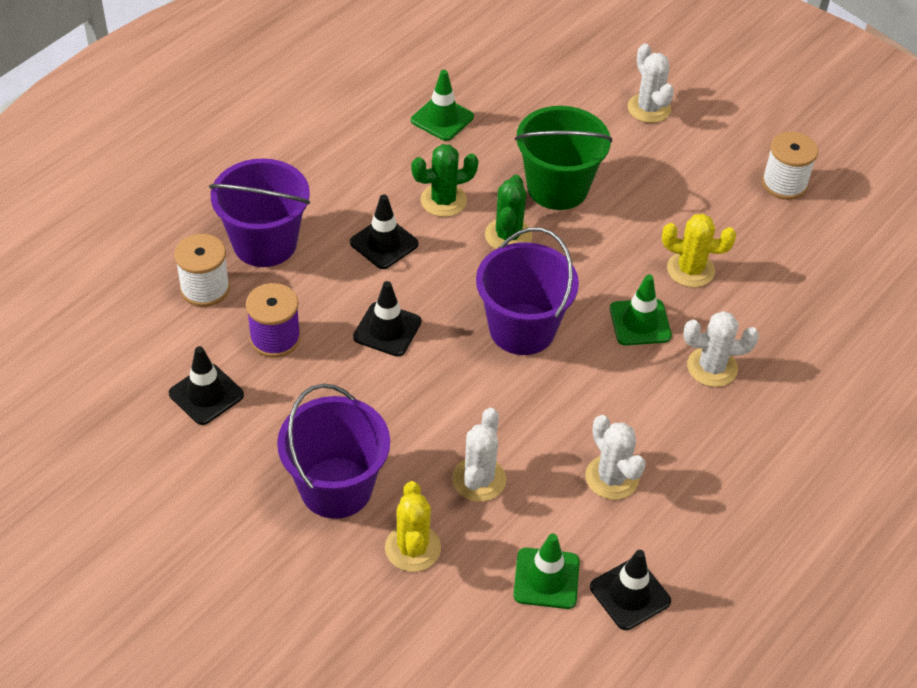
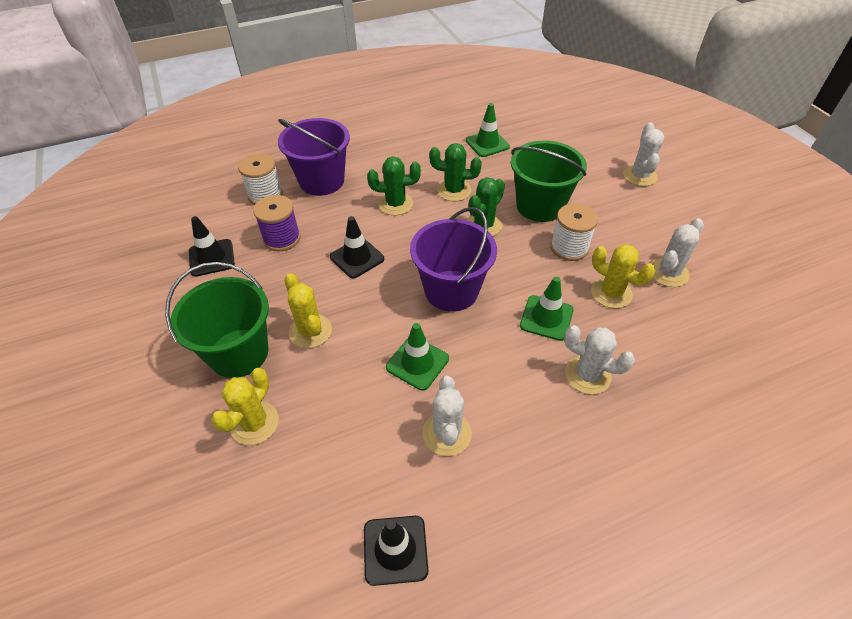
camera: 30 degrees right, 0 degrees up
(336, 488) = (239, 353): purple bucket -> green bucket
(384, 243) = (395, 204): black traffic cone -> green cactus
(398, 433) = (310, 331): none -> yellow cactus
(479, 479) = (342, 390): white cactus -> white cactus (668, 273)
(546, 578) = (335, 499): green traffic cone -> green traffic cone (417, 363)
(784, 184) = (725, 256): white spool -> white spool (569, 247)

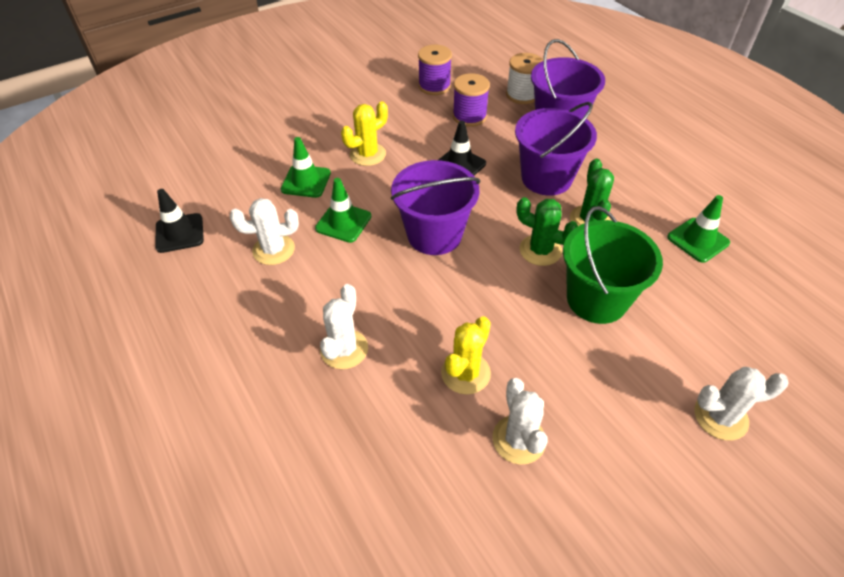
camera: 80 degrees right, 0 degrees up
(211, 258) = (434, 86): black traffic cone -> purple spool
(239, 353) = (340, 123): green bucket -> none
(254, 423) = (279, 145): yellow cactus -> none
(395, 204) = (546, 178): green cactus -> purple bucket
(546, 318) = (414, 312): green traffic cone -> green traffic cone (306, 181)
(569, 247) = (530, 330): white spool -> none
(668, 273) = (519, 439): white cactus -> white cactus turned 45 degrees clockwise

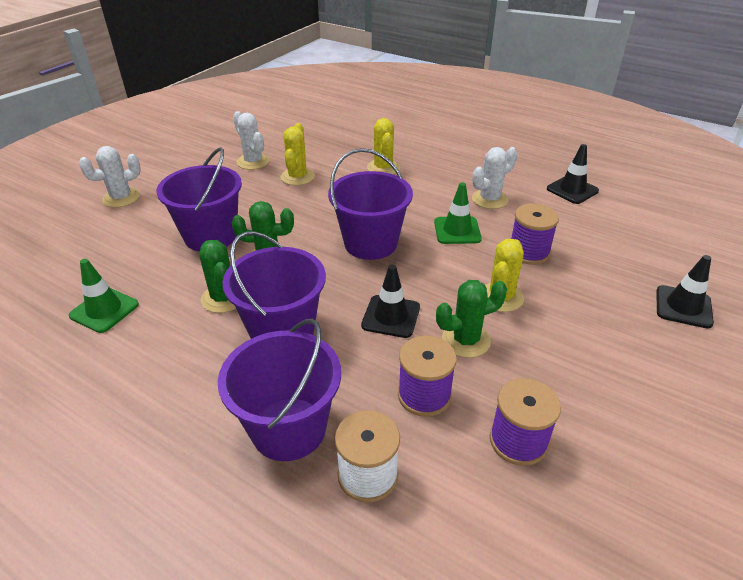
camera: 155 degrees right, 10 degrees down
(255, 113) = (683, 307): none -> black traffic cone
(306, 181) = (528, 252): green traffic cone -> purple spool
(344, 349) = (383, 168): white cactus -> yellow cactus
(419, 136) = (465, 340): none -> green cactus
(596, 299) = (210, 236): green bucket -> purple bucket

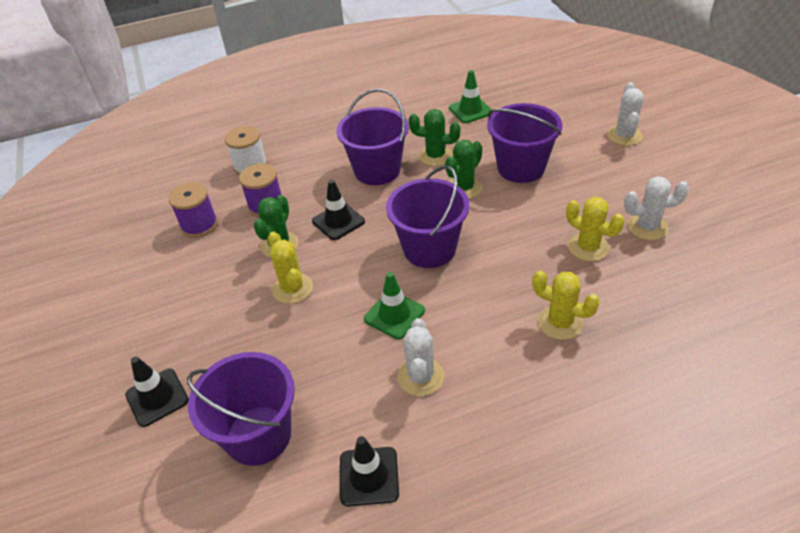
camera: 130 degrees right, 5 degrees up
(288, 428) = (305, 151): purple bucket -> purple bucket (258, 435)
(528, 252) = (317, 345): purple spool -> none

